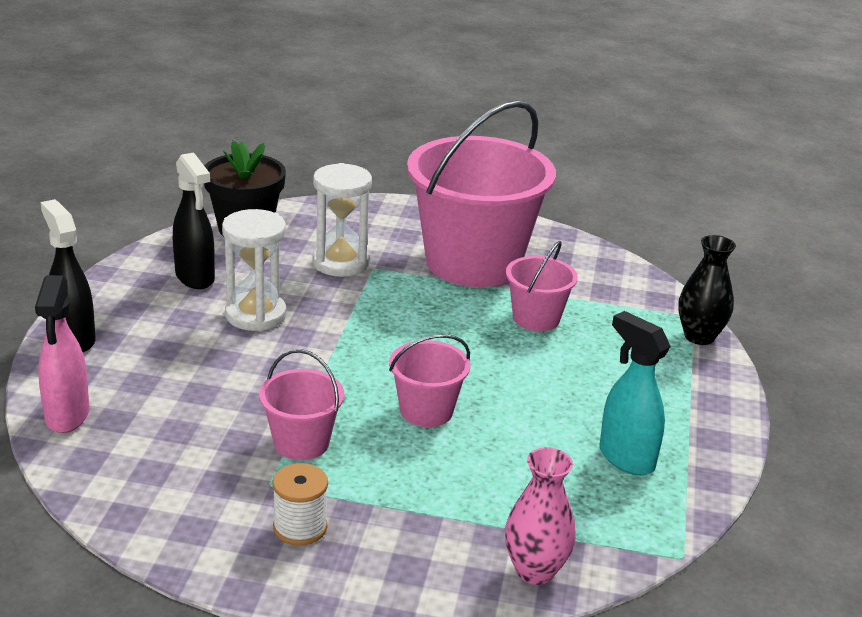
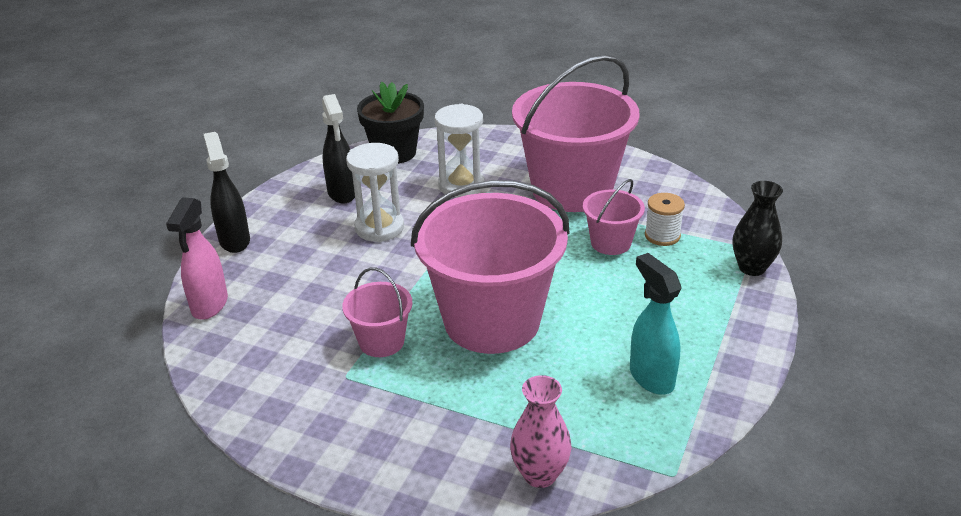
camera: 15 degrees right, 5 degrees up
(300, 527) = (357, 416): white spool -> white spool (662, 236)
(426, 411) = (492, 321): pink bucket -> pink bucket, size x2.17

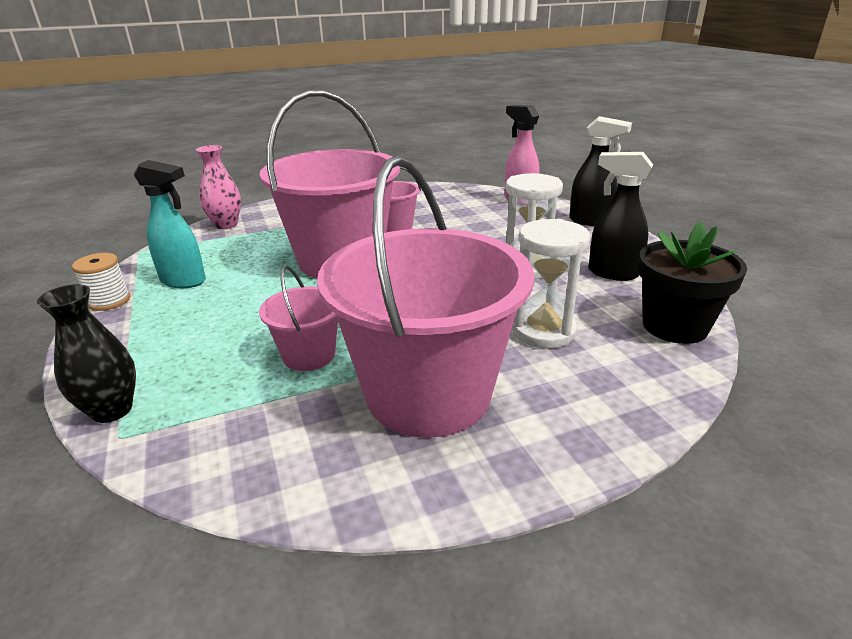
camera: 135 degrees right, 5 degrees down
(662, 236) = (255, 393): white spool -> white spool (109, 301)

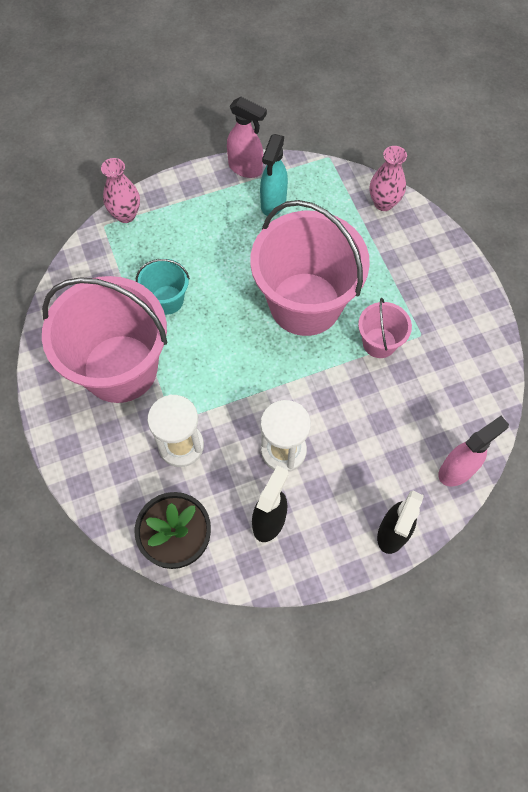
camera: 90 degrees right, 35 degrees up
(109, 301) = (246, 168): white spool -> pink spray bottle
(112, 410) = (126, 215): black vase -> pink vase
(309, 355) = (167, 300): pink bucket -> turquoise bucket

